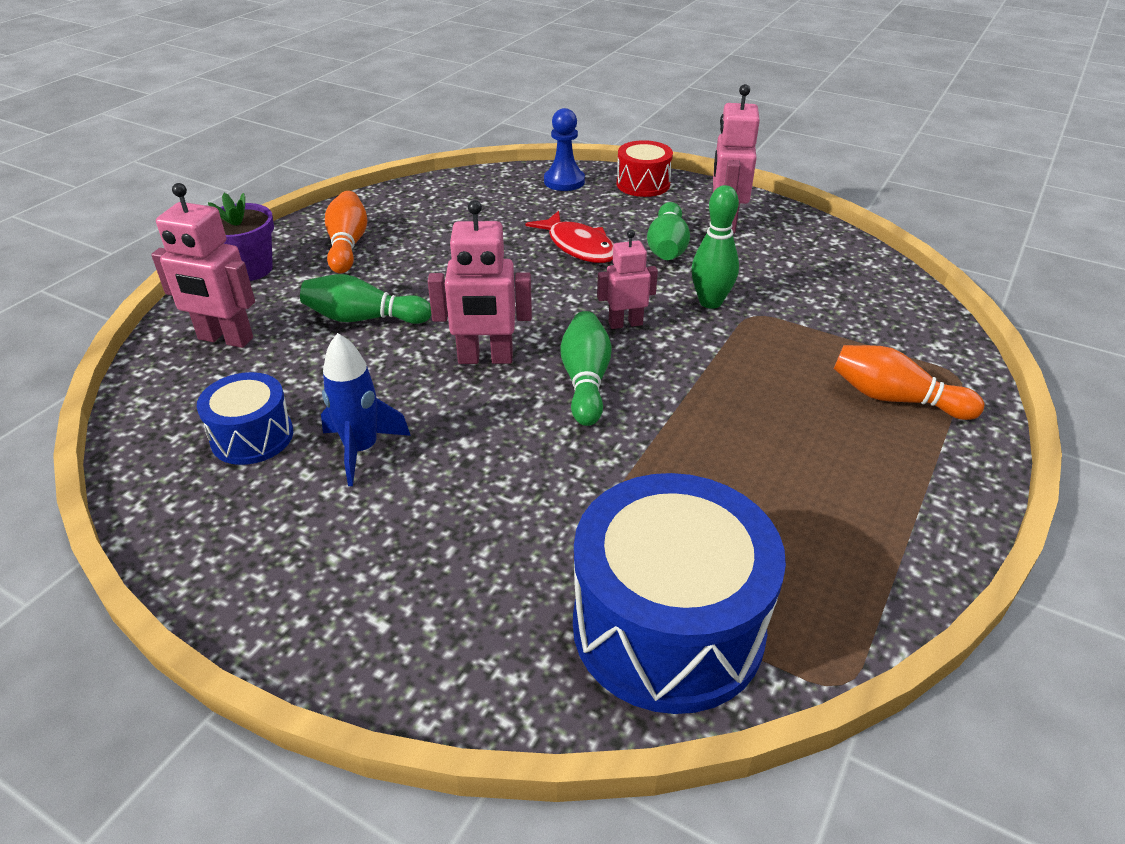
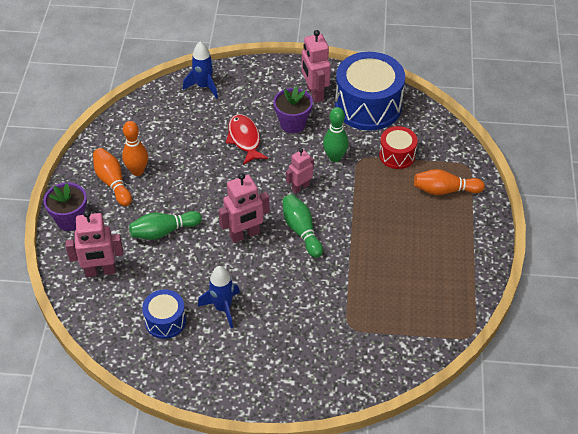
camera: 25 degrees left, 10 degrees up
(393, 242) = (137, 171): none -> orange bowling pin
(564, 181) = (204, 86): blue pawn -> blue rocket
(579, 246) = (244, 139): red fish -> red fish turned 135 degrees counterclockwise
(643, 184) = (252, 74): red drum -> red drum (397, 155)
(667, 247) = (292, 124): green bowling pin -> purple flower pot
(668, 627) = (400, 338): blue drum -> blue drum (368, 106)

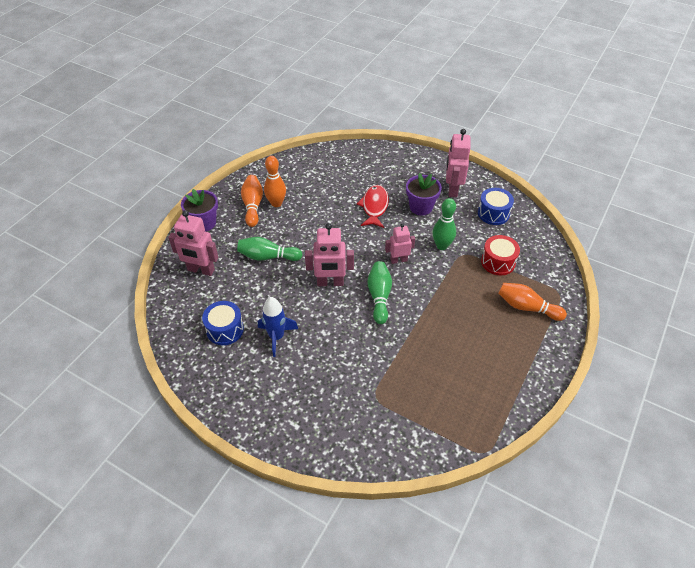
camera: 25 degrees right, 0 degrees up
(204, 86) = (365, 157): blue rocket -> none
(368, 106) = (493, 213): blue drum -> blue drum, size x0.52

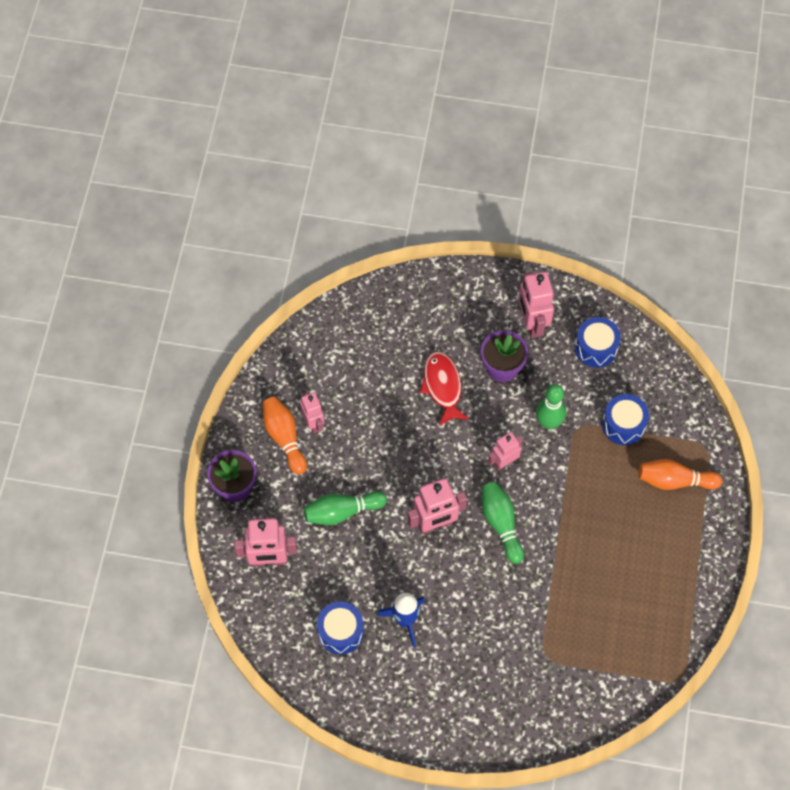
camera: 20 degrees left, 15 degrees up
(276, 203) = (313, 423): orange bowling pin -> pink robot
(498, 262) = (623, 425): red drum -> blue drum

